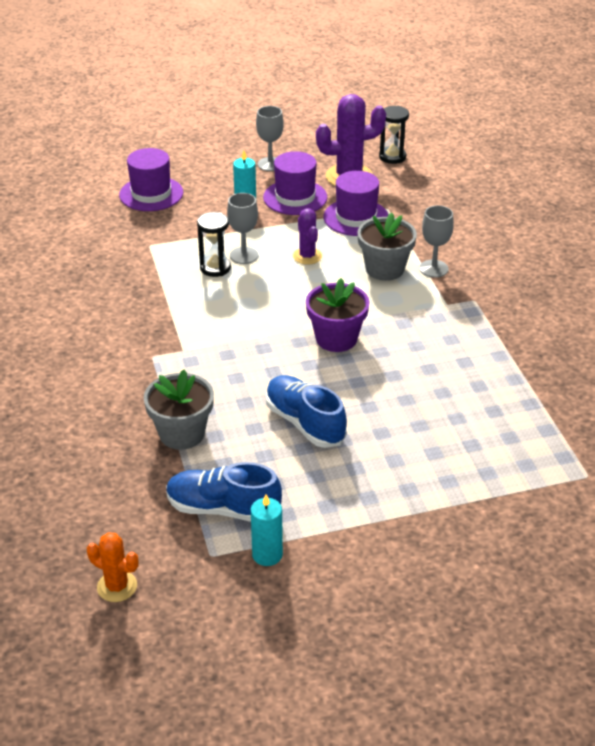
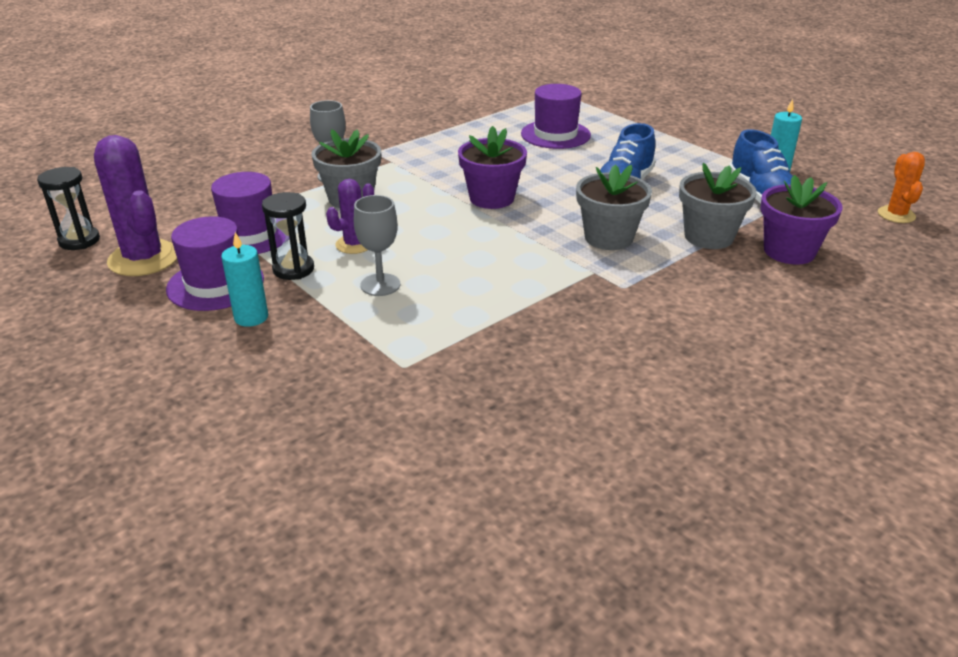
camera: 115 degrees left, 5 degrees down
(123, 469) = (789, 251): none -> purple flower pot
(151, 194) = (254, 416): purple hat -> purple hat (555, 134)
(215, 268) = (422, 297): black hourglass -> black hourglass (293, 269)
(224, 377) = (608, 238): none -> grey flower pot
(270, 164) = (120, 328): grey goblet -> none

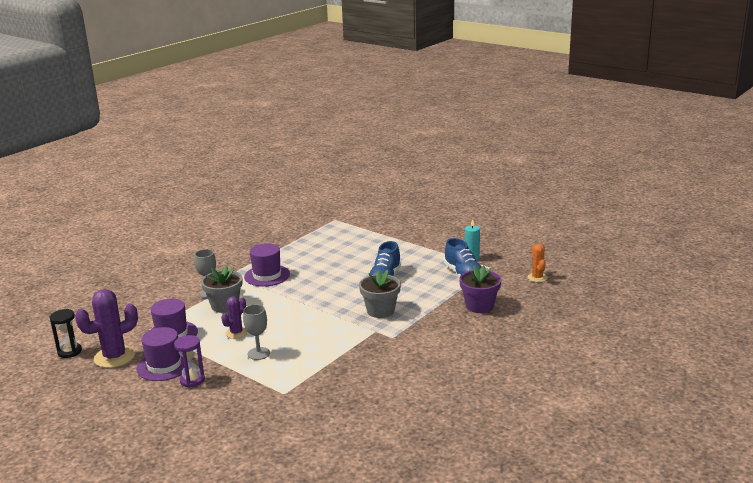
camera: 10 degrees left, 10 degrees down
(144, 259) = (114, 357): purple cactus -> purple cactus turned 75 degrees counterclockwise
(251, 317) = (192, 380): turquoise candle -> purple hourglass
(293, 269) = (206, 351): black hourglass -> none
(492, 198) = (309, 295): purple flower pot -> none
(555, 134) = (339, 249): purple hat -> purple hat (267, 275)
(708, 237) = (436, 303): grey flower pot -> none

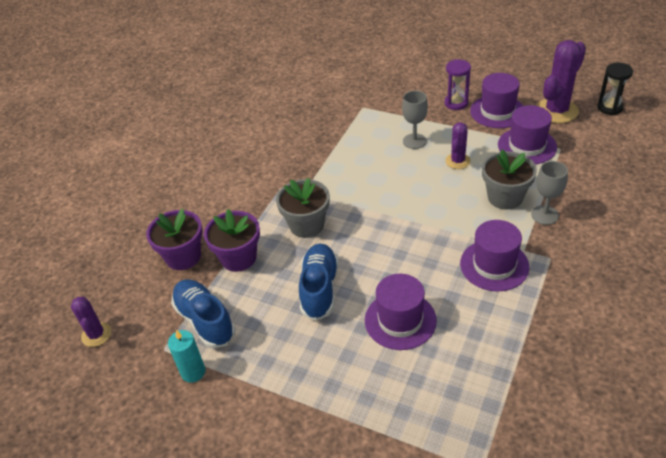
camera: 170 degrees right, 20 degrees up
(342, 262) = (400, 320): none -> purple hat
(437, 300) = (238, 258): none -> purple flower pot
(537, 278) = (96, 334): orange cactus -> purple cactus

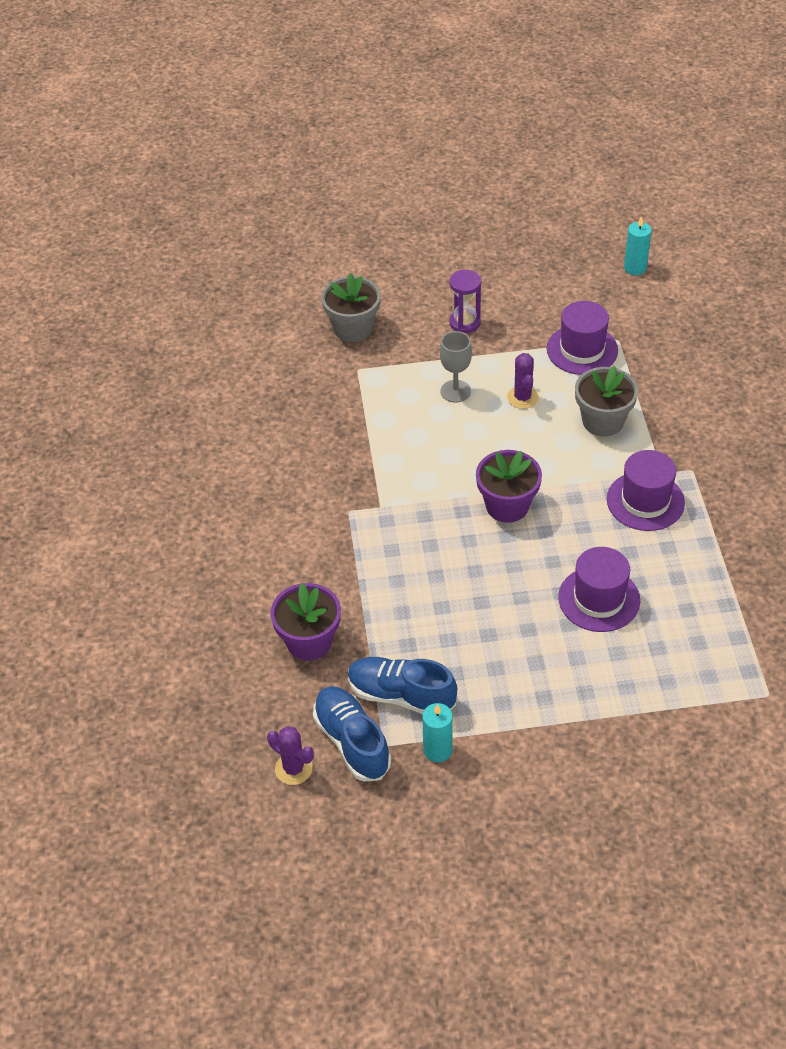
camera: 35 degrees left, 5 degrees up
(238, 258) = (375, 613): purple flower pot -> purple flower pot (507, 506)
(306, 225) = (418, 543): grey flower pot -> grey flower pot (353, 328)
(319, 289) = (493, 605): blue shoe -> blue shoe (352, 742)
(497, 111) = (519, 317): purple hat -> none
(545, 215) = (655, 425): grey goblet -> none
(556, 111) = (582, 292): purple cactus -> none
(610, 108) = (635, 268): black hourglass -> turquoise candle

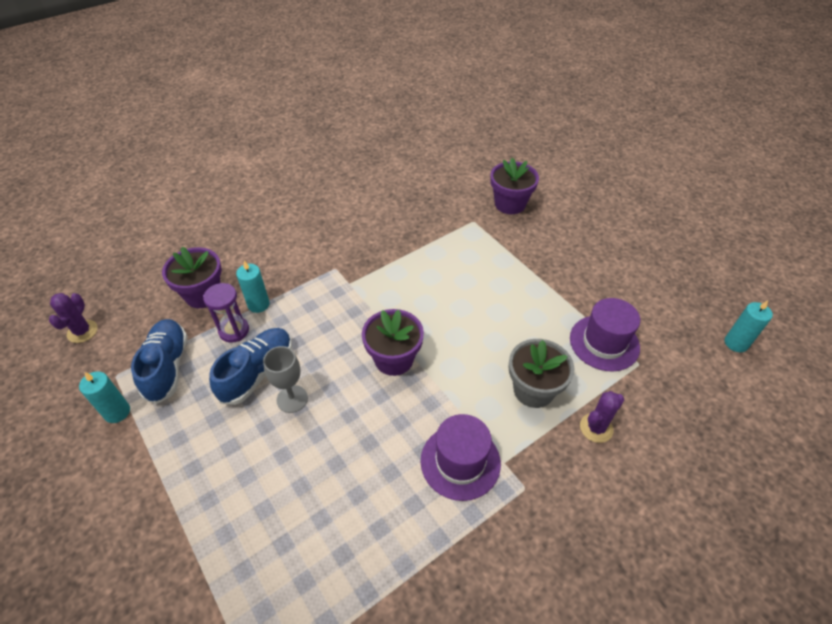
camera: 60 degrees right, 0 degrees up
(352, 742) = (114, 355): blue shoe -> blue shoe (257, 372)
(353, 328) = (510, 204): grey flower pot -> purple flower pot
(359, 594) = (258, 304): none -> turquoise candle
(455, 391) = (493, 280): grey goblet -> grey goblet (292, 399)
(465, 323) = (568, 259): purple hourglass -> purple hourglass (234, 331)
(522, 397) = (518, 324): purple cactus -> purple cactus (596, 428)
(599, 599) = (322, 468): purple hat -> none

